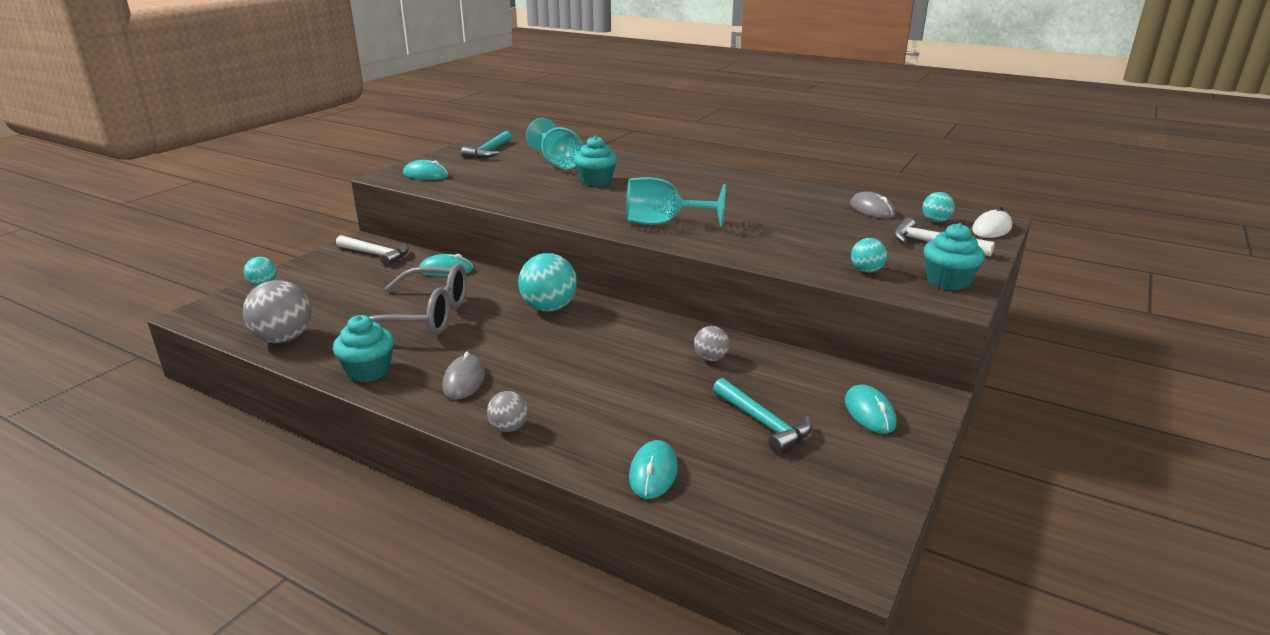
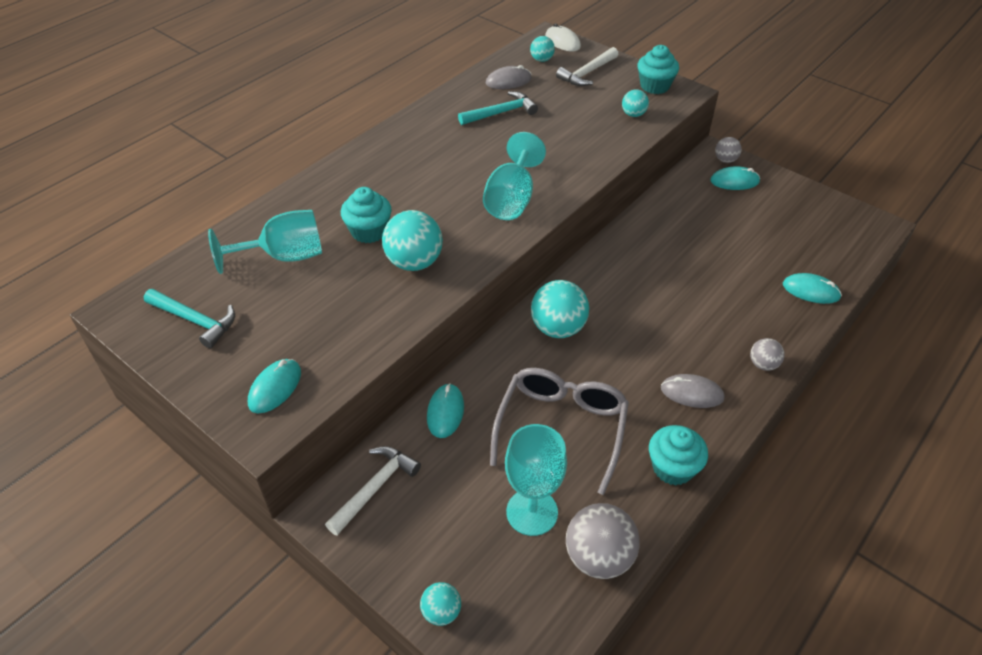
camera: 80 degrees left, 20 degrees up
(338, 309) = (532, 512): none -> turquoise goblet
(561, 197) = (414, 262): none -> turquoise ball
(710, 358) = (661, 239): grey ball -> grey ball (725, 160)
(764, 423) = (749, 230): turquoise hammer -> turquoise hammer (501, 113)

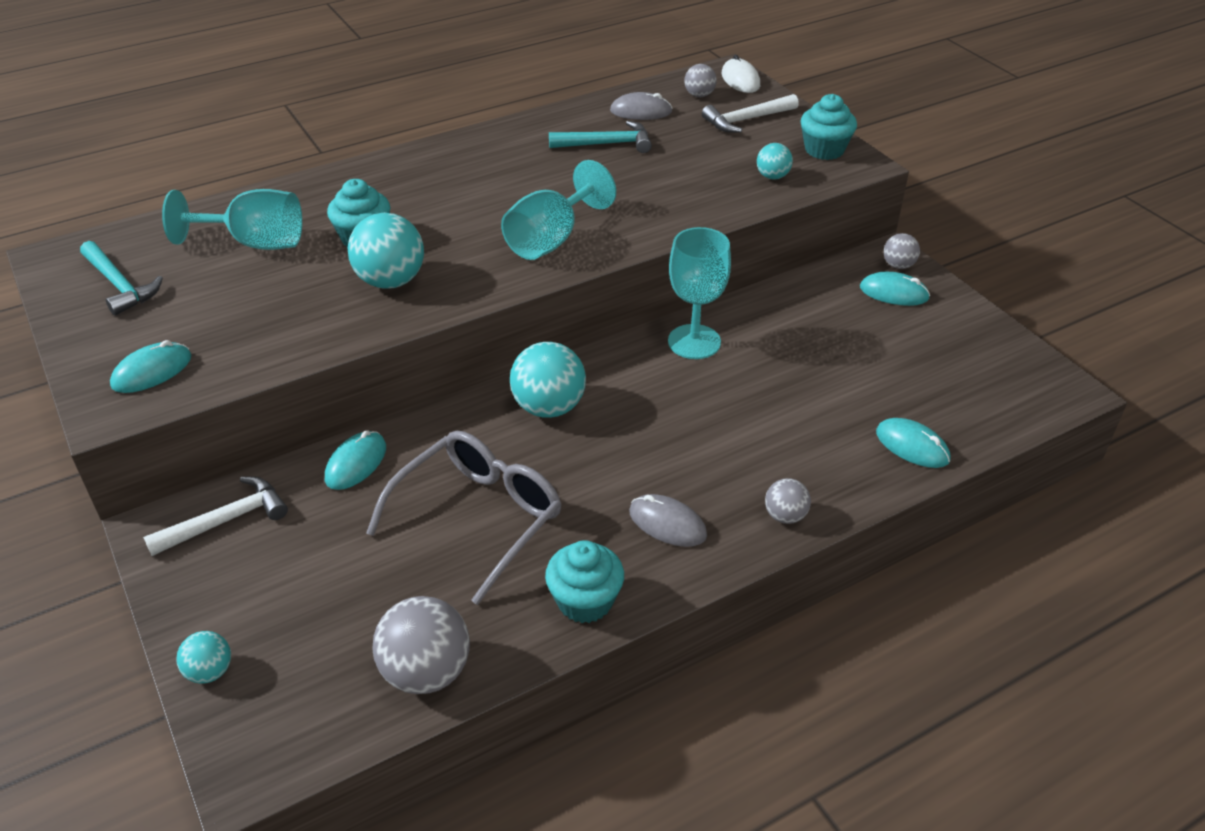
camera: 20 degrees right, 5 degrees down
(532, 512) = (382, 598): turquoise goblet -> turquoise goblet (694, 342)
(541, 60) = (699, 95): turquoise ball -> grey ball

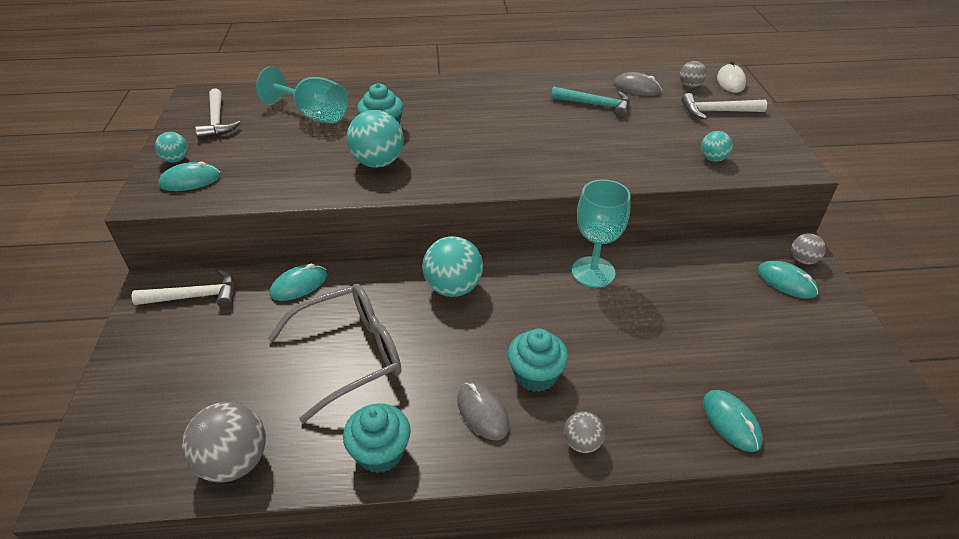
camera: 25 degrees right, 0 degrees up
(120, 285) = (217, 121): turquoise hammer -> white hammer
(210, 671) = (108, 400): turquoise ball -> turquoise ball (176, 159)
(551, 240) = (508, 163): turquoise goblet -> none
(824, 150) = (770, 148): turquoise cupcake -> turquoise cupcake (536, 375)

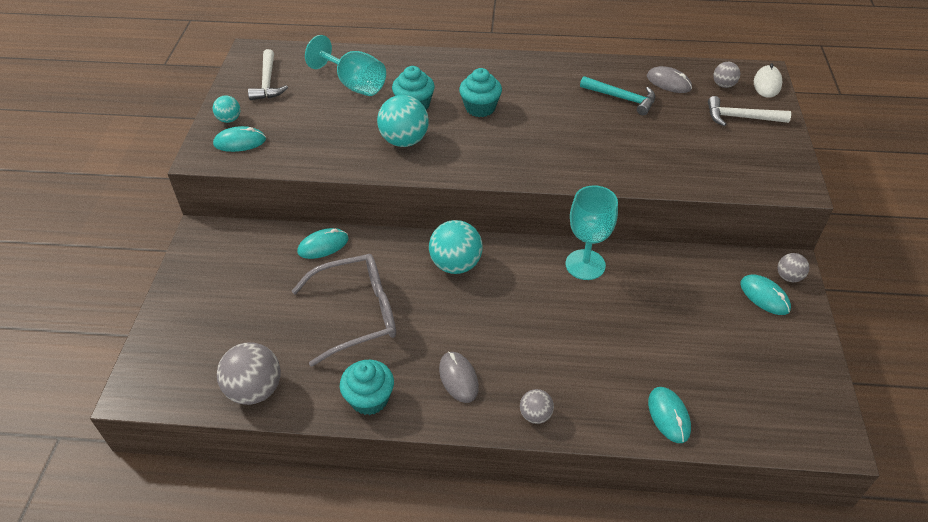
camera: 10 degrees right, 5 degrees up
(195, 296) = (235, 245): white hammer -> none
(536, 375) = (510, 352): turquoise cupcake -> turquoise cupcake (480, 108)
(712, 159) = (718, 169): turquoise ball -> none

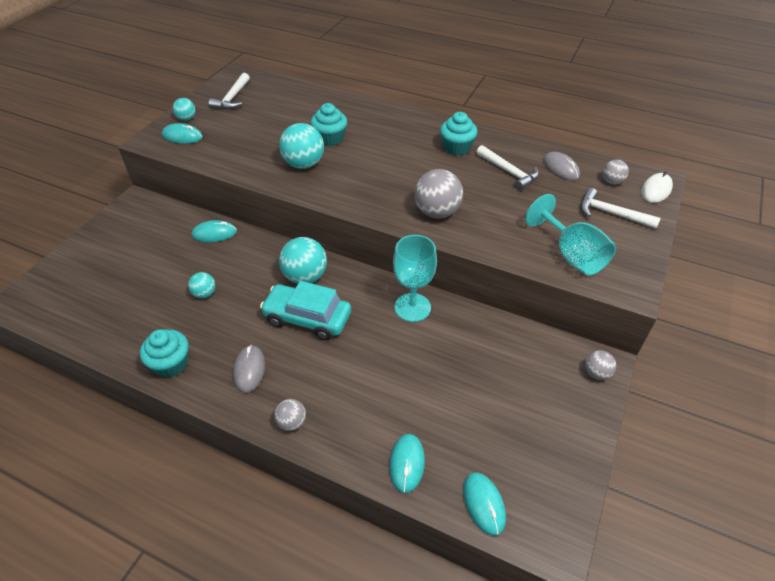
camera: 20 degrees right, 0 degrees up
(255, 390) = (94, 329): grey ball -> grey ball (437, 212)
(354, 84) = (295, 113): turquoise goblet -> turquoise goblet (571, 255)
(356, 314) = (204, 293): grey glasses -> turquoise ball
(480, 108) = (381, 152): turquoise cupcake -> turquoise cupcake (456, 148)
(485, 307) = (307, 318): none -> turquoise car
(622, 98) = (509, 172): turquoise hammer -> white hammer
(764, 296) = (562, 384): turquoise mouse -> turquoise mouse (484, 504)

